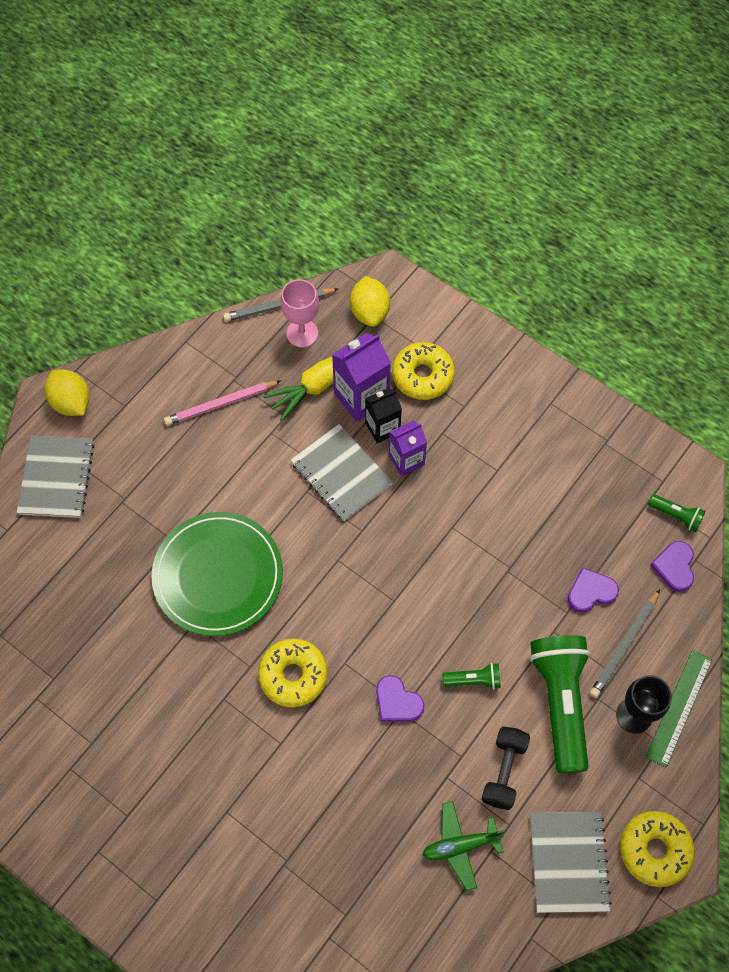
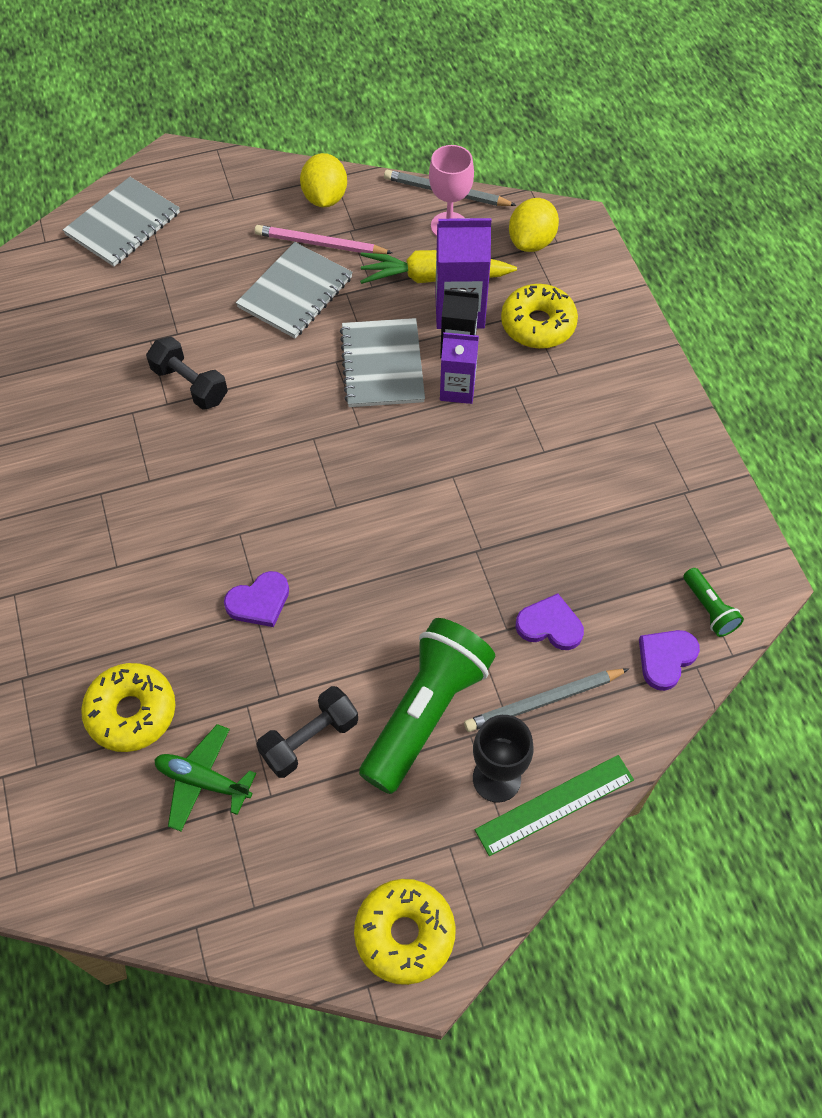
camera: 35 degrees right, 5 degrees down
(71, 402) = (190, 172): yellow lemon -> yellow lemon (325, 198)
(218, 575) = (190, 384): green plate -> black dumbbell
(293, 675) = (181, 513): yellow donut -> yellow donut (131, 712)
(397, 702) = (259, 601): purple heart -> purple heart turned 105 degrees counterclockwise
(473, 680) = (353, 631): green flashlight -> none
(568, 862) = (300, 878): grey notebook -> grey notebook (295, 292)

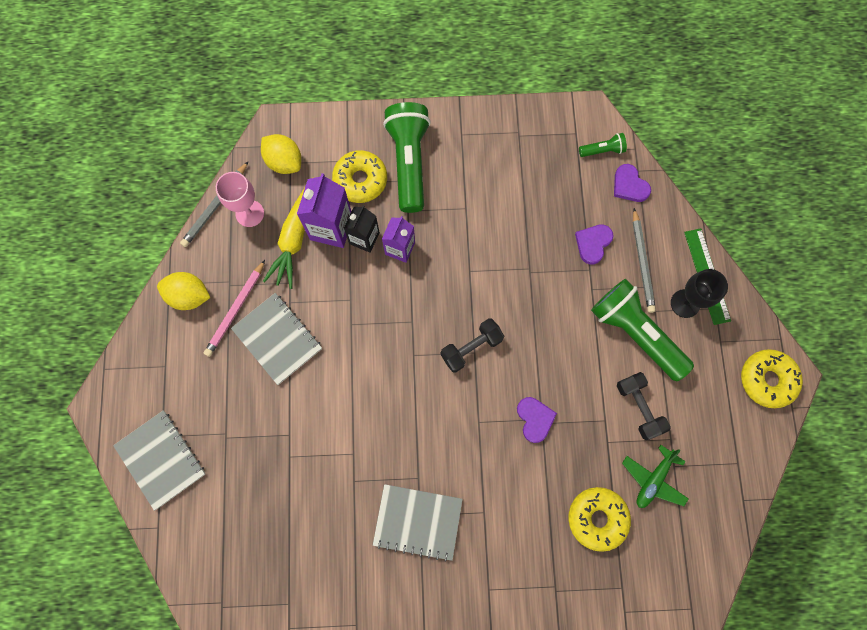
camera: 75 degrees left, 15 degrees up
(190, 384) = (341, 433): black dumbbell -> black dumbbell (471, 348)
(382, 365) = (364, 293): grey notebook -> grey notebook (418, 521)
(585, 371) = (409, 162): none -> green flashlight

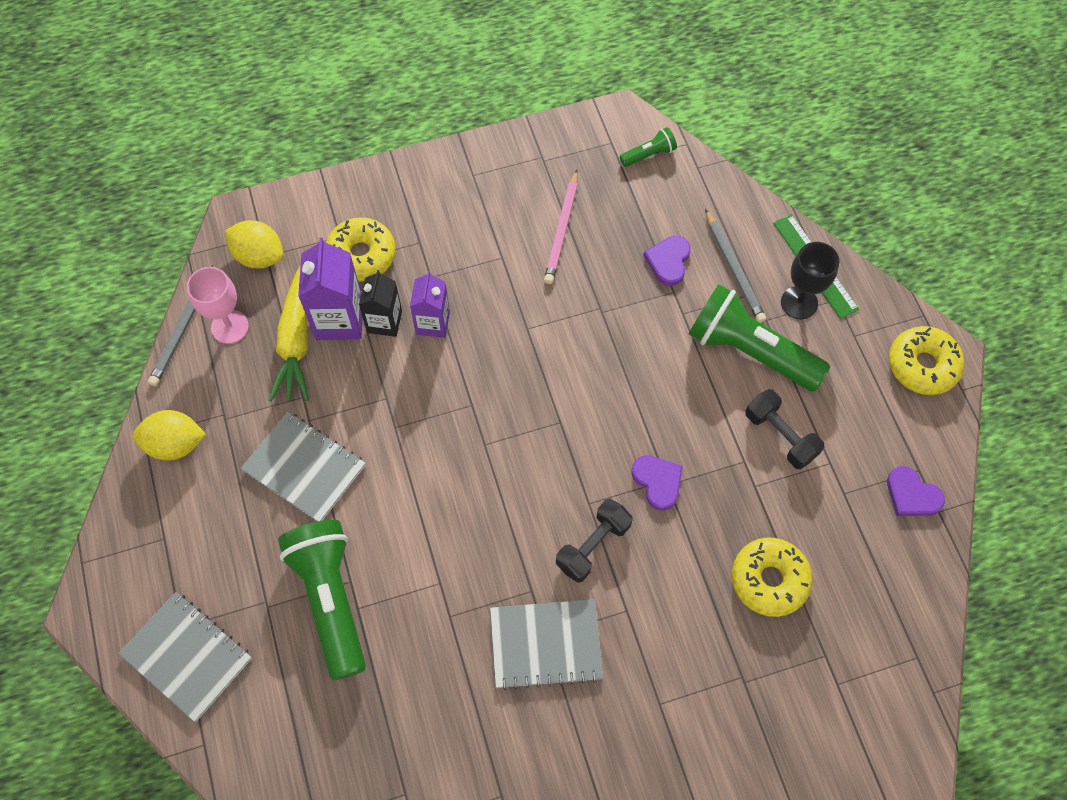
camera: 15 degrees left, 10 degrees down
(235, 309) = (240, 446): pink pencil -> pink pencil (562, 229)
(409, 162) = (417, 221): green flashlight -> green flashlight (331, 599)
(471, 348) = (554, 417): black dumbbell -> black dumbbell (593, 545)
(629, 185) = (692, 186): purple heart -> purple heart (912, 495)
(653, 479) = (823, 515): green plane -> none

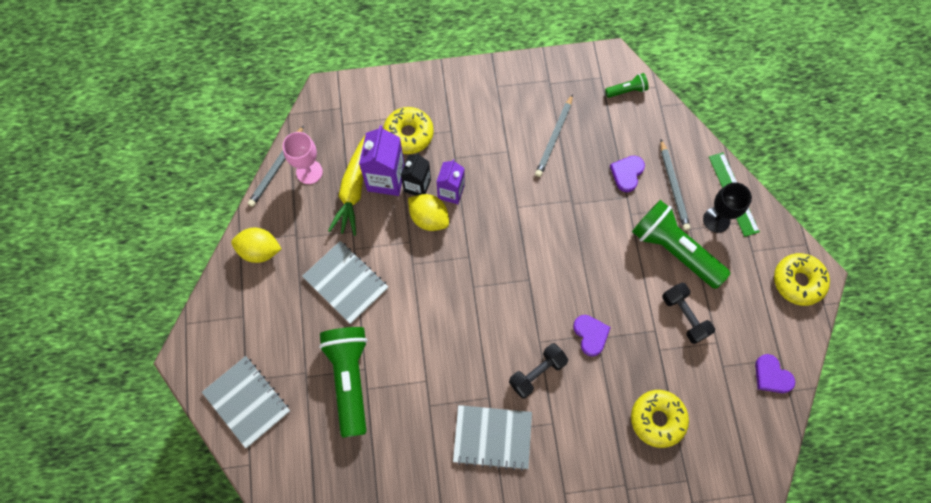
camera: 10 degrees right, 5 degrees up
(259, 256) = (337, 123): yellow lemon -> yellow lemon (429, 218)
(562, 229) = (554, 137): pink pencil -> grey pencil

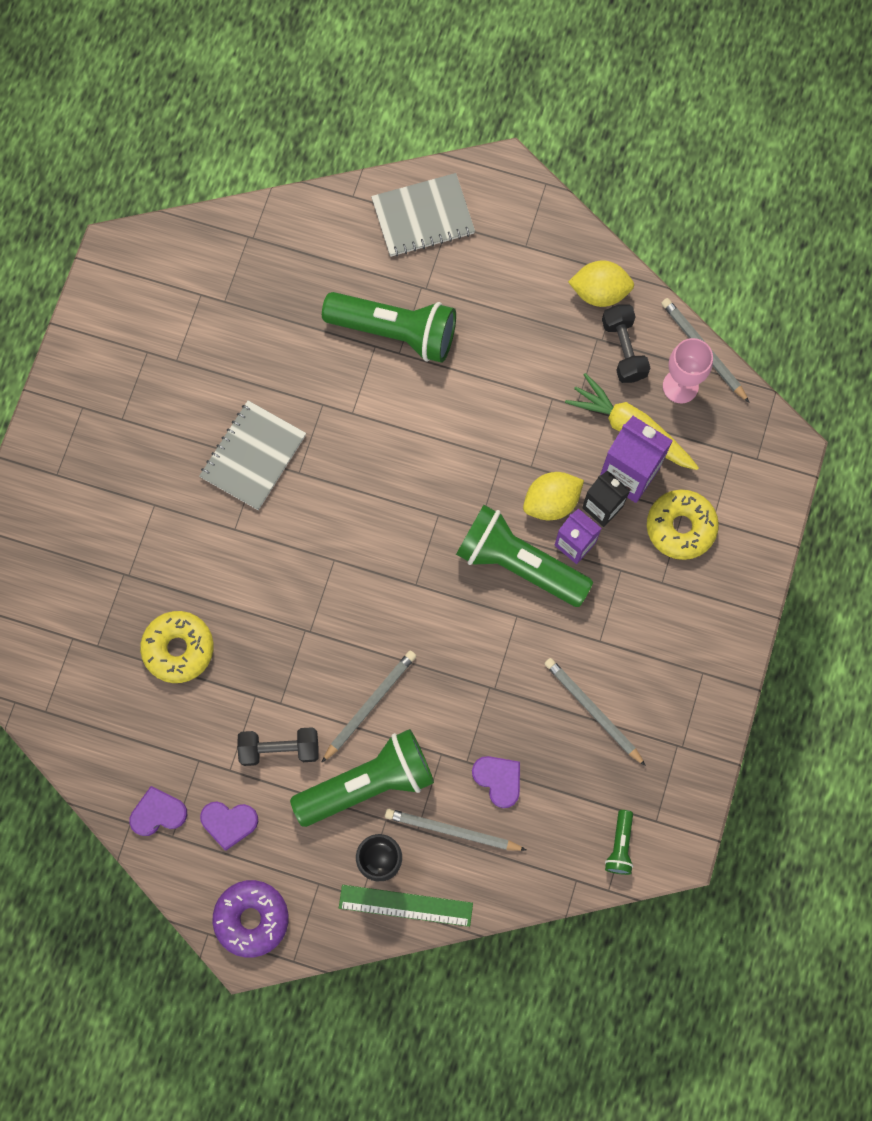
camera: 115 degrees right, 5 degrees up
(260, 250) = (599, 292): yellow lemon -> yellow lemon turned 60 degrees clockwise
(345, 283) = (513, 372): grey notebook -> none
(481, 220) = (519, 563): none -> green flashlight
(537, 373) = (299, 539): black dumbbell -> black dumbbell (623, 349)
(590, 335) = (313, 623): purple heart -> purple heart (229, 823)
(624, 272) = (370, 705): none -> grey pencil
(798, 281) = (252, 918): yellow donut -> purple donut

